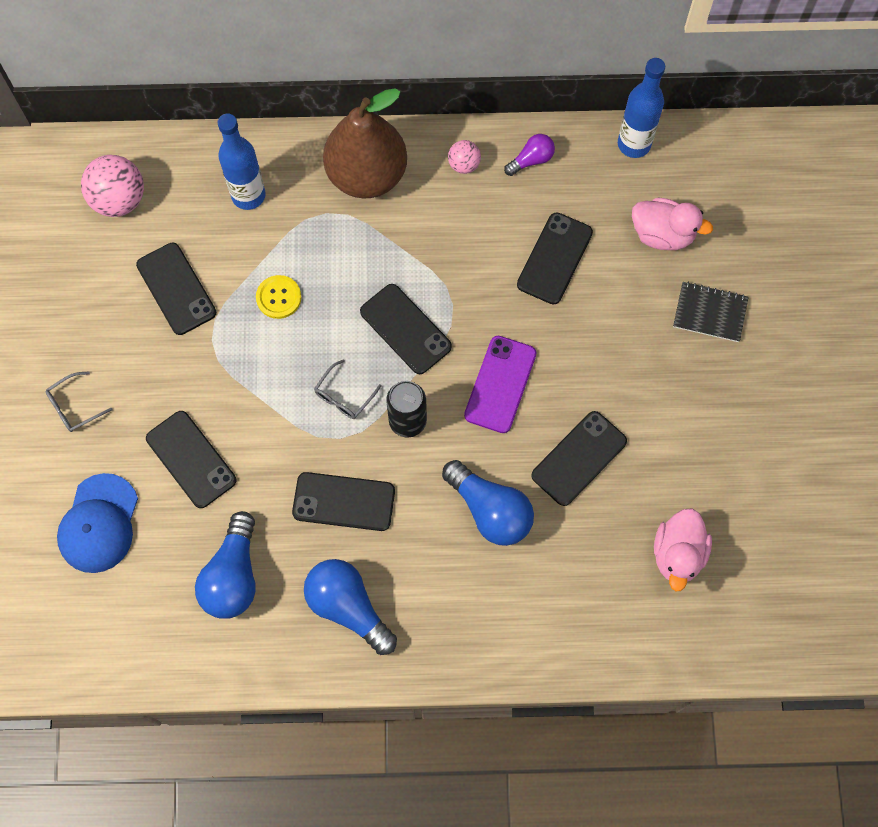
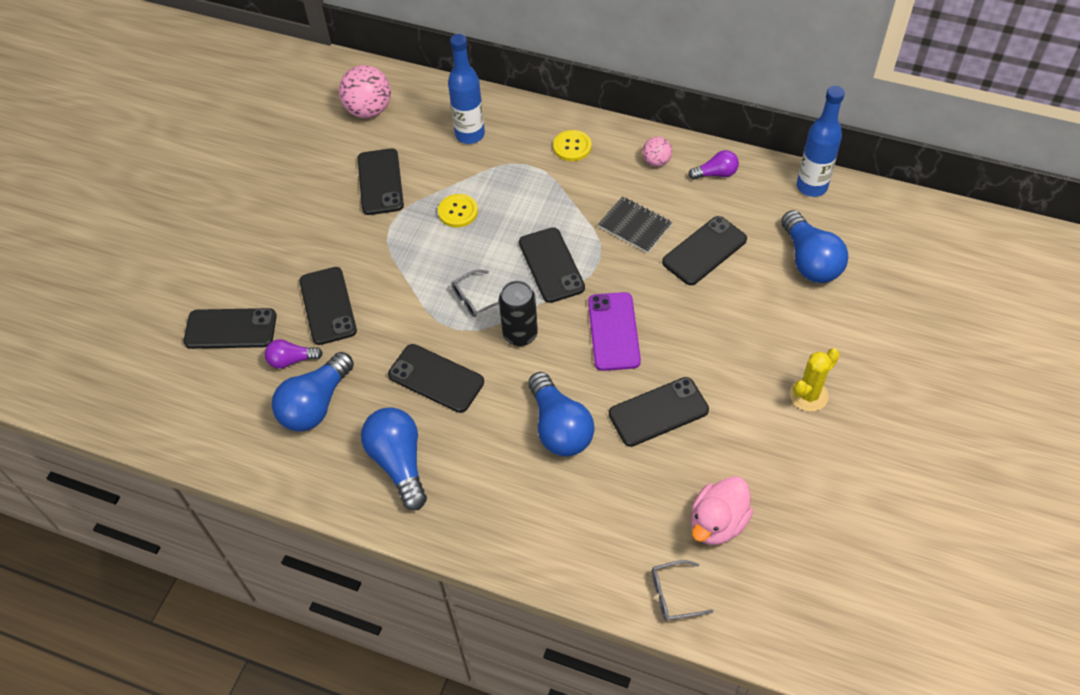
camera: 25 degrees right, 15 degrees down
(74, 407) = (258, 239): grey glasses -> grey glasses (673, 595)
(99, 524) = (230, 329): blue cap -> black phone
(183, 535) = (292, 360): none -> purple light bulb
(367, 175) = (572, 147): brown pear -> yellow button
(500, 384) = (613, 331): purple phone -> purple phone turned 45 degrees counterclockwise
(662, 234) = (810, 260): pink duck -> blue light bulb
(710, 313) = (829, 334): black notebook -> black notebook (634, 226)
(713, 388) = (808, 395): none -> yellow cactus

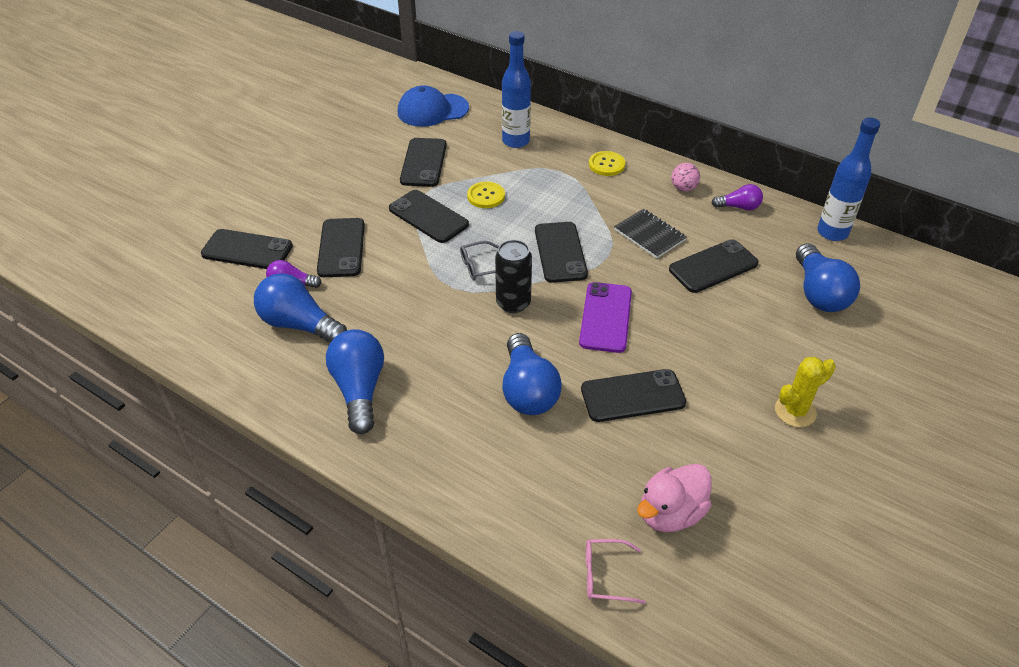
camera: 10 degrees right, 10 degrees down
(316, 404) = (299, 325): blue light bulb -> blue light bulb turned 75 degrees clockwise
(369, 110) = (432, 110): pink ball -> blue cap
(436, 378) = (420, 325): black phone -> black phone (428, 217)
(673, 595) = (605, 575): grey glasses -> pink glasses

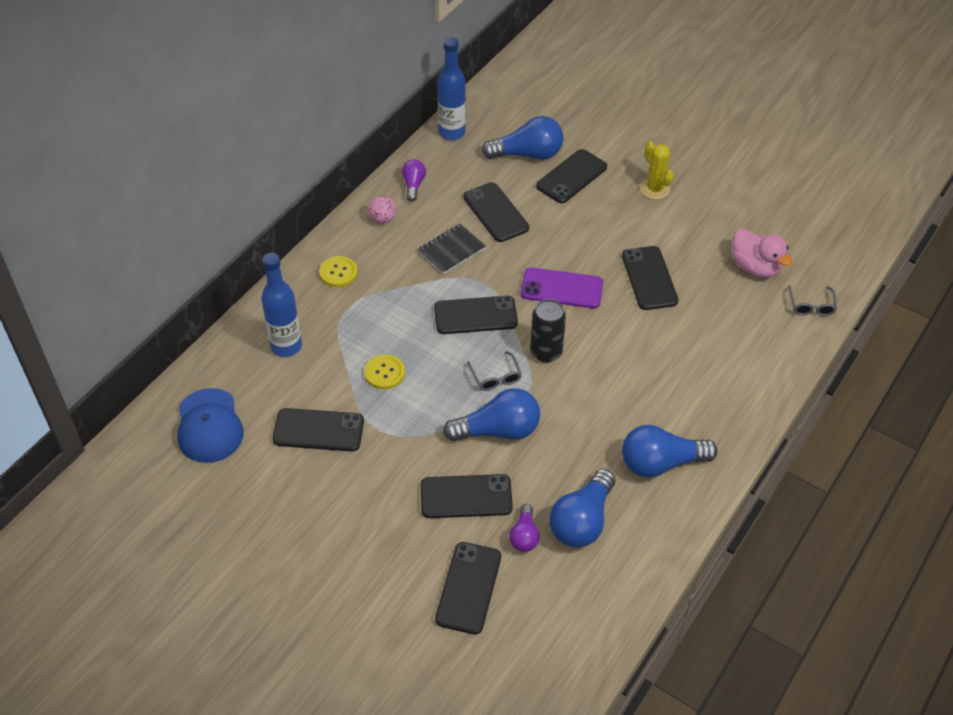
camera: 90 degrees left, 5 degrees up
(428, 217) = (417, 422): black phone -> black phone (571, 177)
(528, 390) = (649, 344): blue light bulb -> blue light bulb (498, 430)
(605, 575) = (811, 306): pink glasses -> grey glasses

